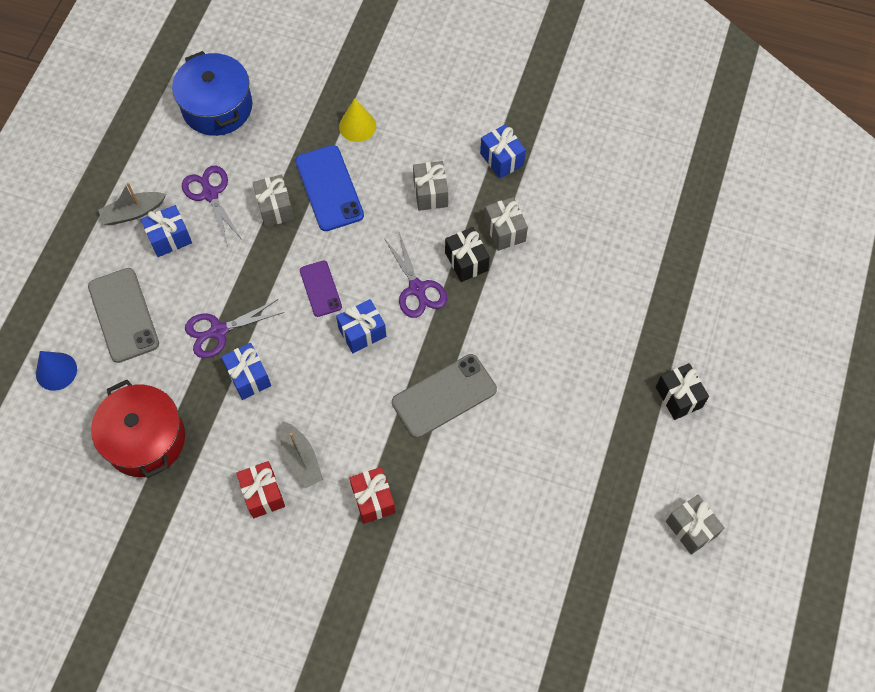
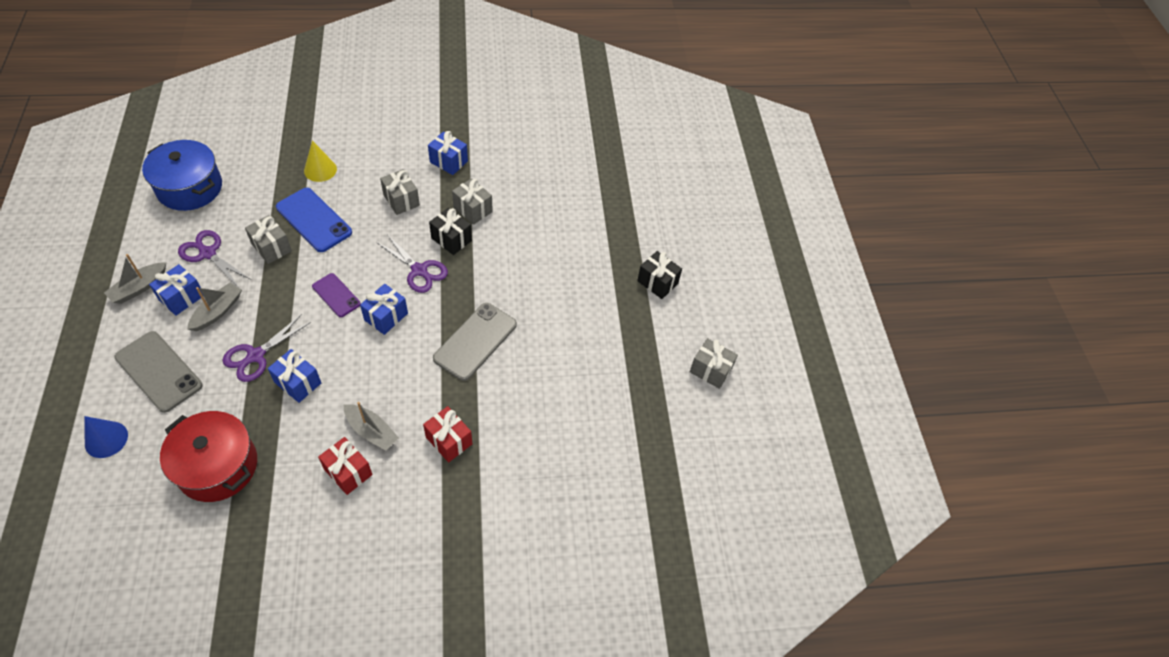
camera: 30 degrees left, 10 degrees down
(198, 266) = (217, 311): none -> grey boat

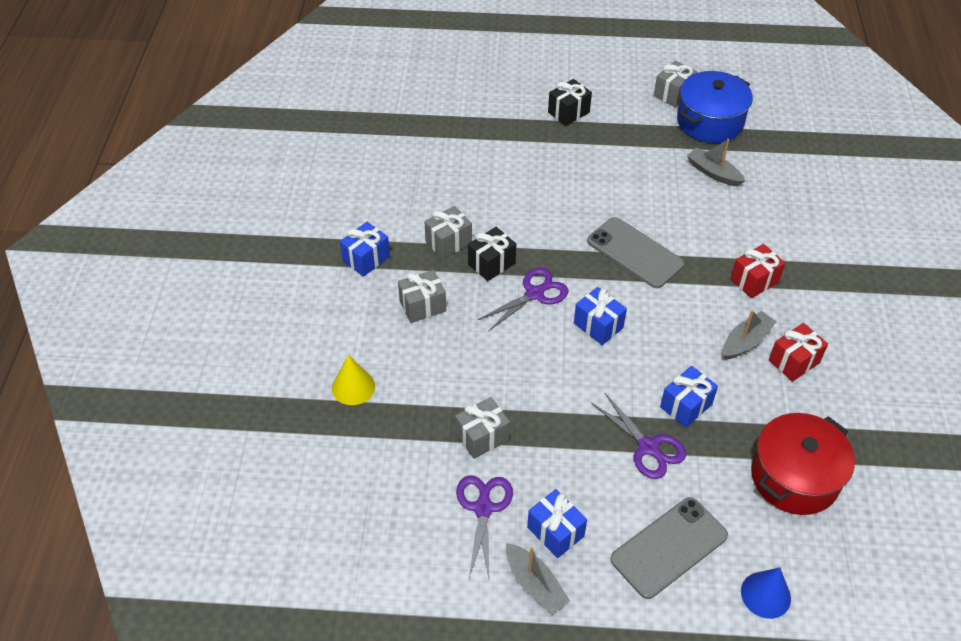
camera: 75 degrees left, 5 degrees down
(190, 188) = (358, 538): blue pot -> blue pot (710, 121)
(207, 253) = (483, 508): purple scissors -> purple scissors turned 135 degrees clockwise
(217, 311) = (580, 490): grey boat -> grey boat (713, 173)
(314, 220) = (441, 393): blue phone -> none
(336, 295) = (564, 370): purple phone -> none

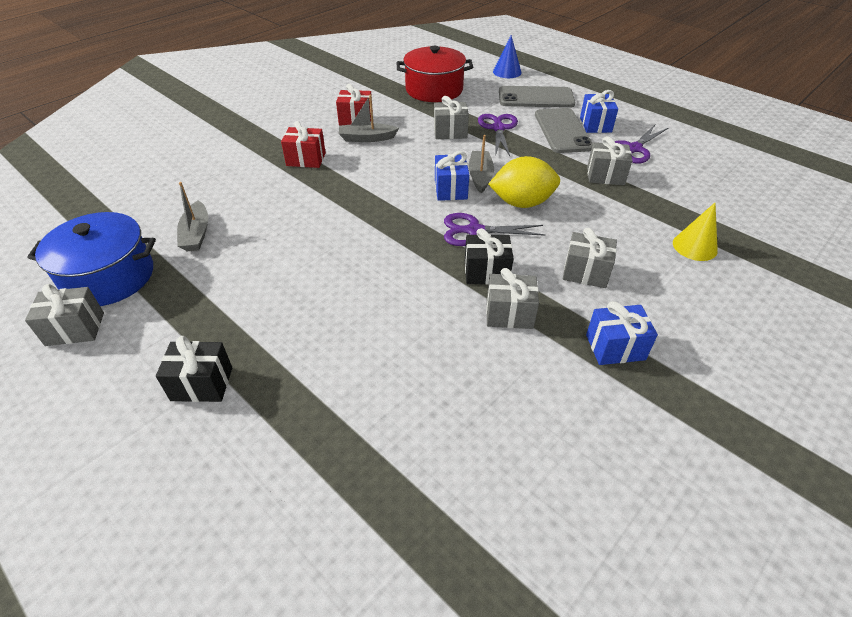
camera: 140 degrees left, 5 degrees down
(526, 348) = (522, 203): none -> yellow lemon
(535, 584) = (627, 115): grey boat -> grey boat (480, 176)
(635, 253) = (356, 215): grey phone -> grey phone (562, 131)
(686, 406) = (450, 132): blue gift -> grey gift

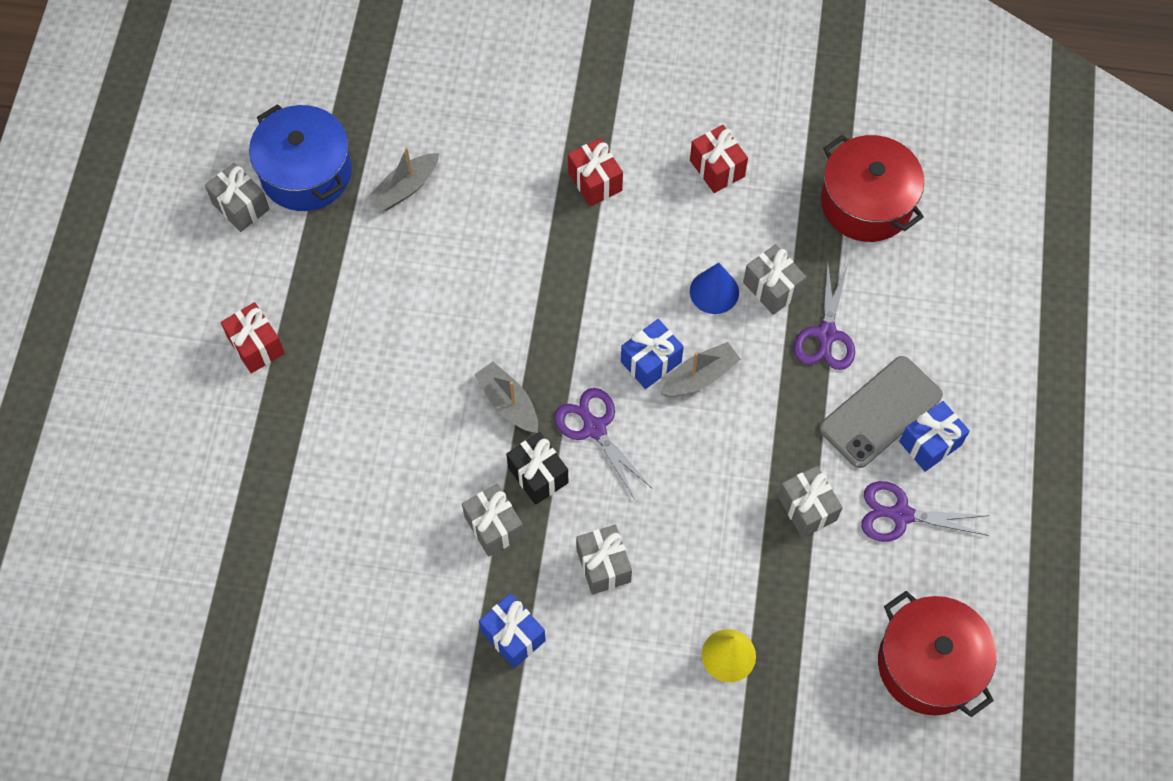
camera: 55 degrees right, 20 degrees up
(202, 384) = (256, 346): black gift -> red gift
(367, 138) = (685, 210): grey boat -> grey boat (508, 403)
(498, 128) = (826, 335): purple scissors -> purple scissors turned 135 degrees clockwise
(507, 72) = (999, 259): blue cone -> blue cone (714, 291)
(522, 203) = (680, 447): yellow lemon -> none
(536, 98) = (948, 336): grey phone -> none
(742, 176) = (929, 664): none -> red pot

